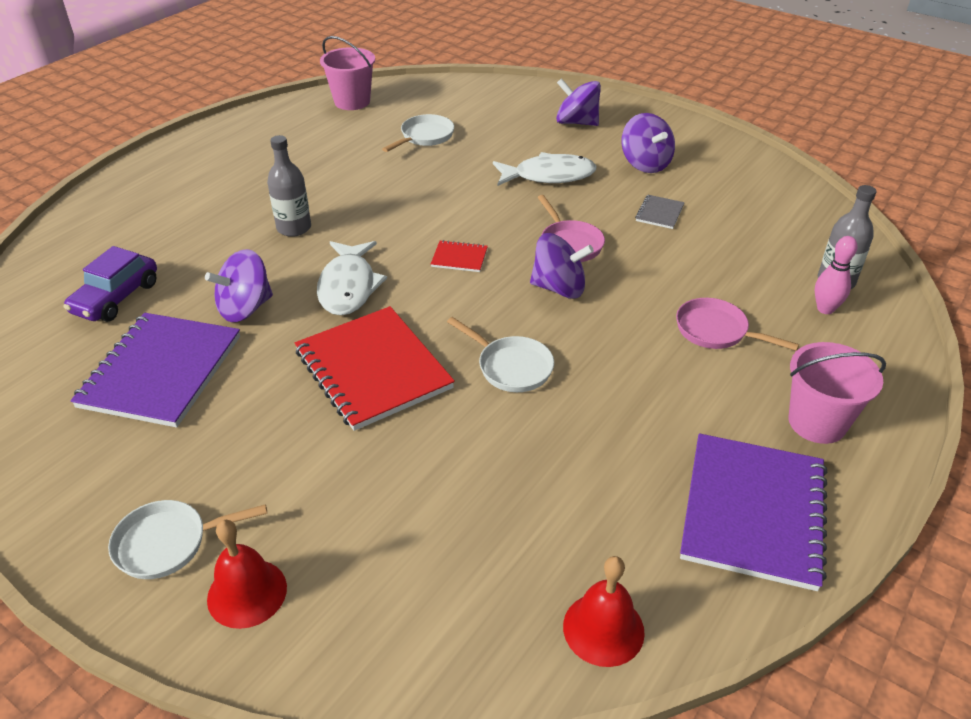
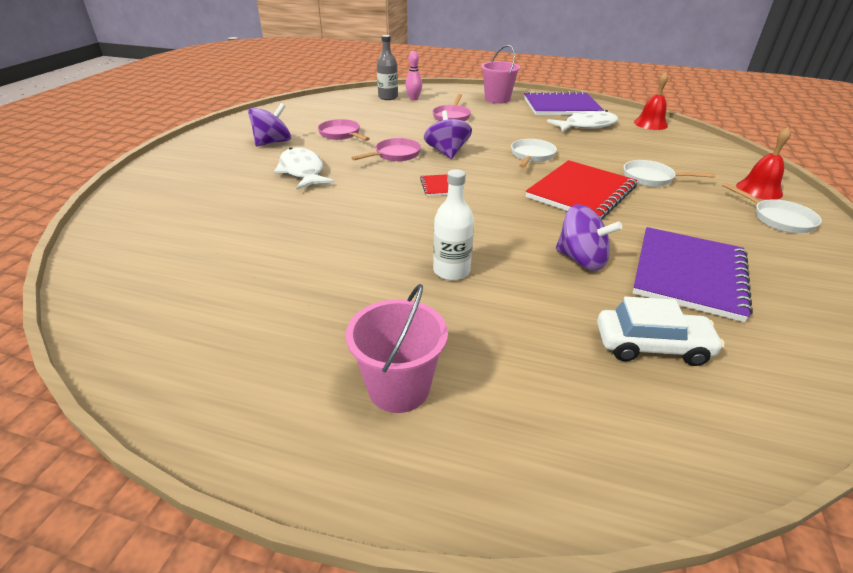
camera: 110 degrees left, 5 degrees down
(116, 298) = (652, 346): purple car -> white car
(161, 371) = (689, 274): purple notebook -> purple notebook turned 60 degrees counterclockwise
(294, 228) = (451, 271): grey bottle -> white bottle
(348, 287) = (510, 221): white fish -> white fish (586, 126)
(352, 102) = (132, 314): pink bucket -> pink bucket (399, 388)
(425, 137) = (237, 238): white pan -> white pan (651, 178)
(576, 122) = (201, 171): purple spinning top -> none
(659, 213) = (341, 134): grey notebook -> pink pan

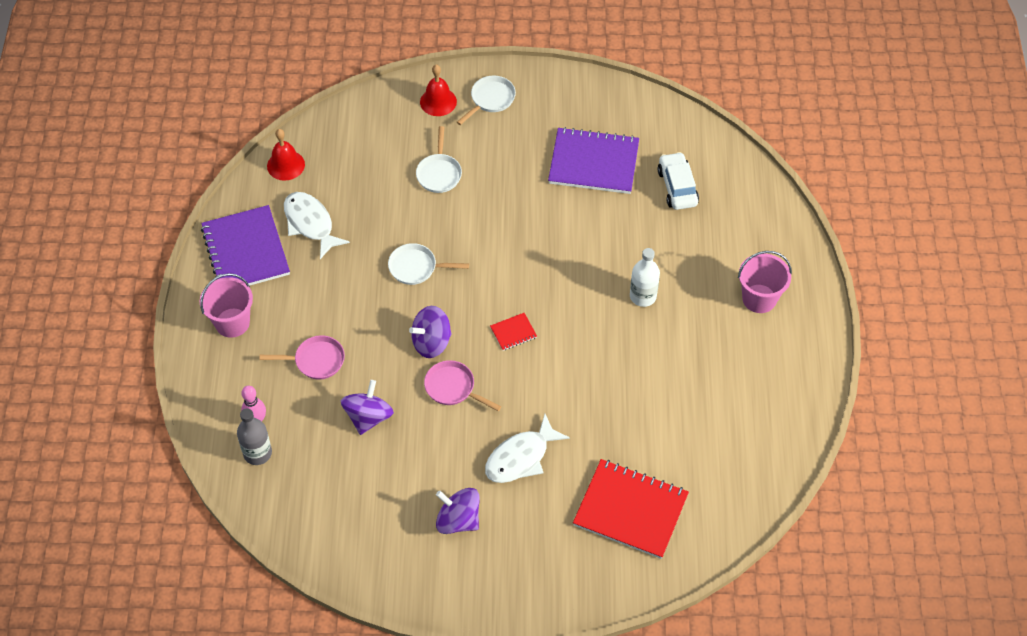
camera: 105 degrees left, 20 degrees up
(341, 134) = (411, 459): pink pan -> none
(581, 192) = (487, 224): red notebook -> red notebook (630, 510)
(581, 260) = (598, 222): purple spinning top -> purple spinning top (368, 417)

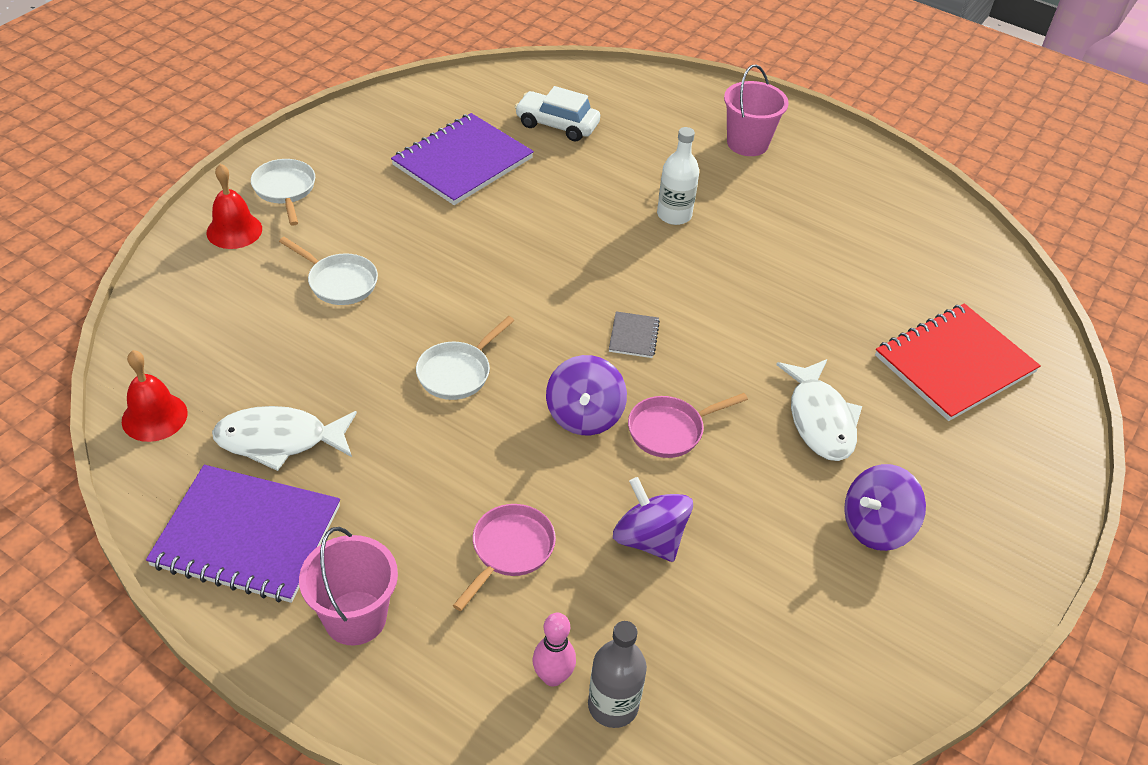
camera: 60 degrees left, 10 degrees down
(513, 332) = (633, 336): red notebook -> grey notebook

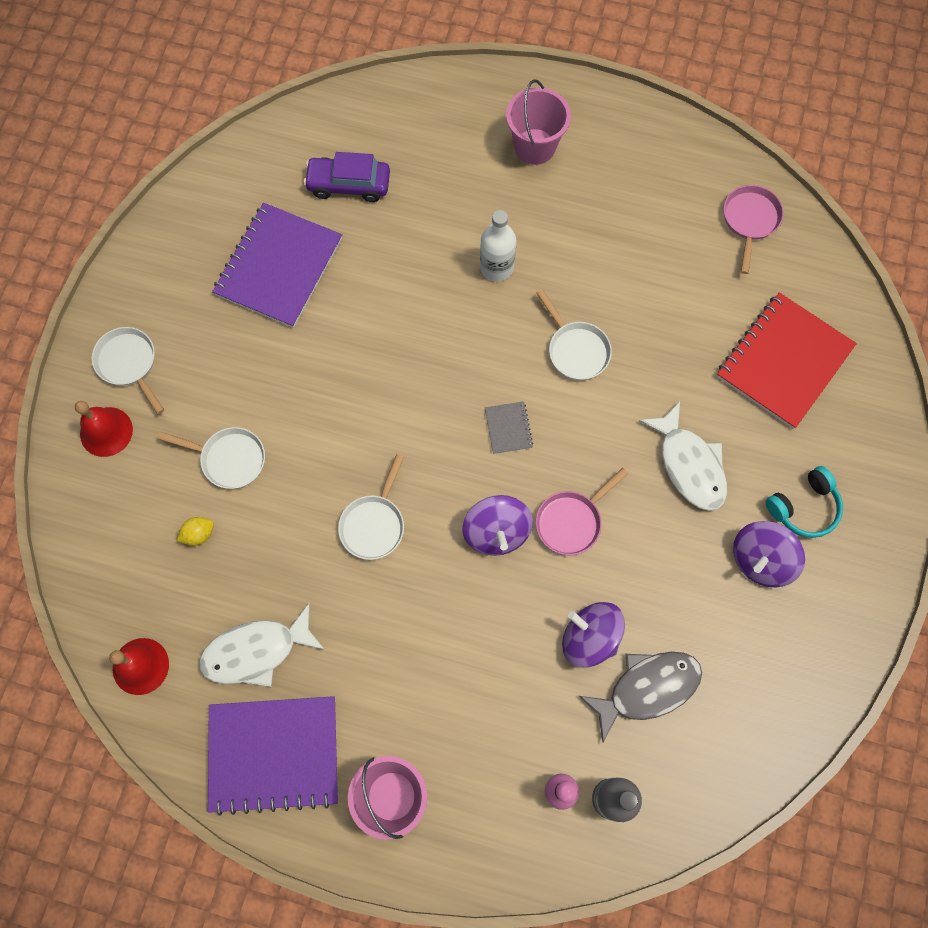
camera: 15 degrees left, 25 degrees up
(276, 330) = (199, 534): none -> yellow lemon
(510, 550) = (485, 689): pink pan -> pink pan (750, 221)
(557, 125) = (349, 184): white car -> purple car
(698, 608) = (647, 688): none -> grey fish
(730, 295) = (576, 350): none -> white pan
(941, 494) = (803, 507): none -> turquoise headphones

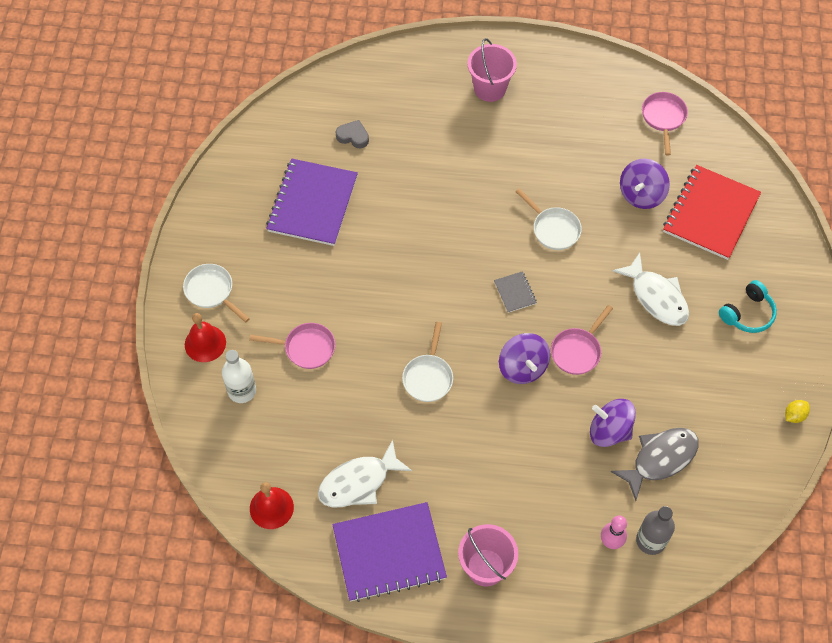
camera: 10 degrees left, 10 degrees down
(199, 534) = (295, 406): yellow lemon -> yellow lemon (794, 415)
(229, 459) = (306, 348): white pan -> pink pan
(349, 184) = (353, 136): purple car -> grey heart
(496, 267) = (480, 179): white bottle -> white bottle (242, 391)
(760, 560) = (724, 355): purple spinning top -> purple spinning top (641, 194)

